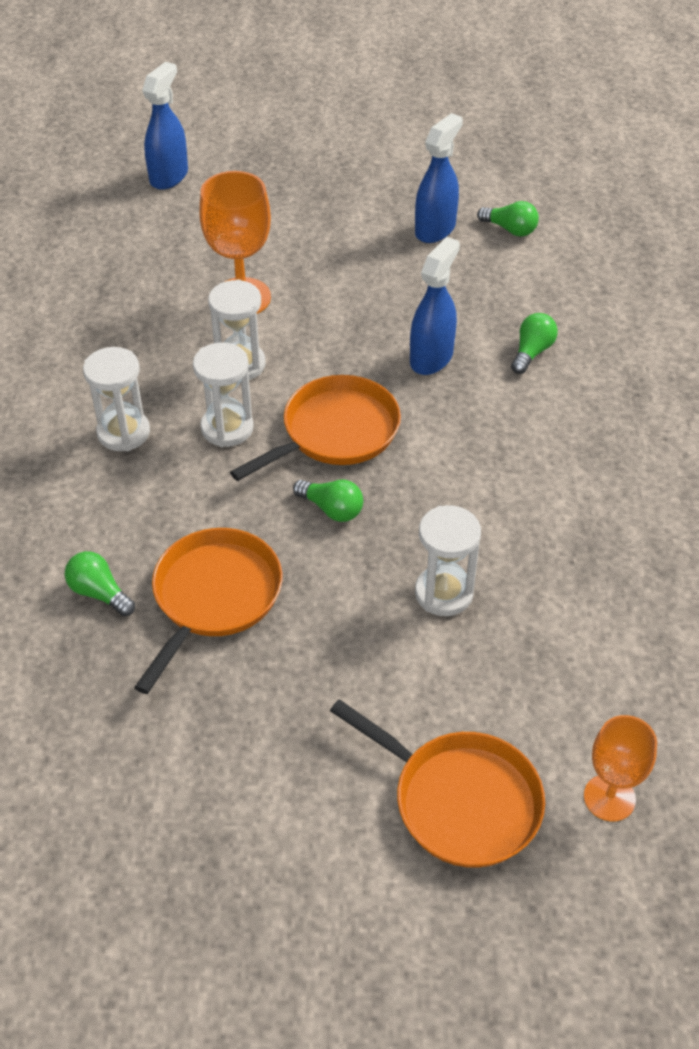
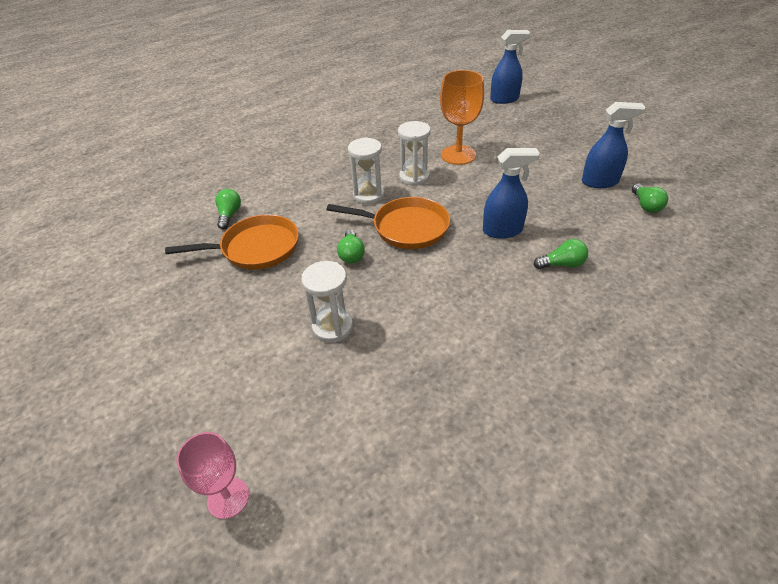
camera: 55 degrees right, 5 degrees down
(123, 432) = (332, 171): white hourglass -> none
(459, 800) = (180, 416): orange pan -> none
(609, 798) = (228, 498): orange goblet -> pink goblet

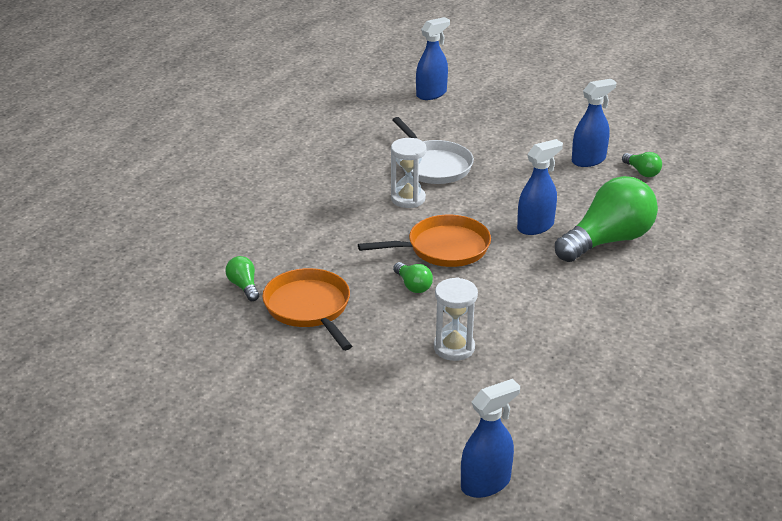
camera: 30 degrees left, 10 degrees down
(228, 498) = (486, 483): pink goblet -> blue spray bottle
(256, 248) = (309, 308): orange pan -> orange pan turned 75 degrees counterclockwise
(368, 195) = (377, 228): white hourglass -> none
(458, 155) = (433, 165): orange goblet -> white pan
(562, 264) = (608, 241): green light bulb -> green light bulb, size x2.31

